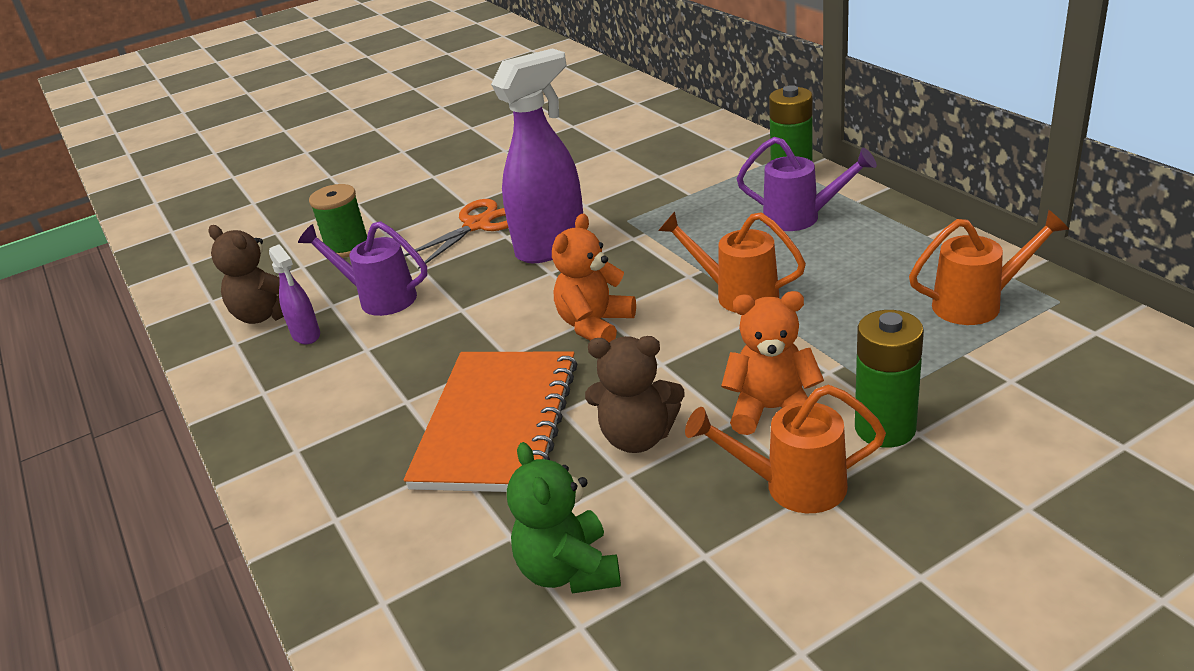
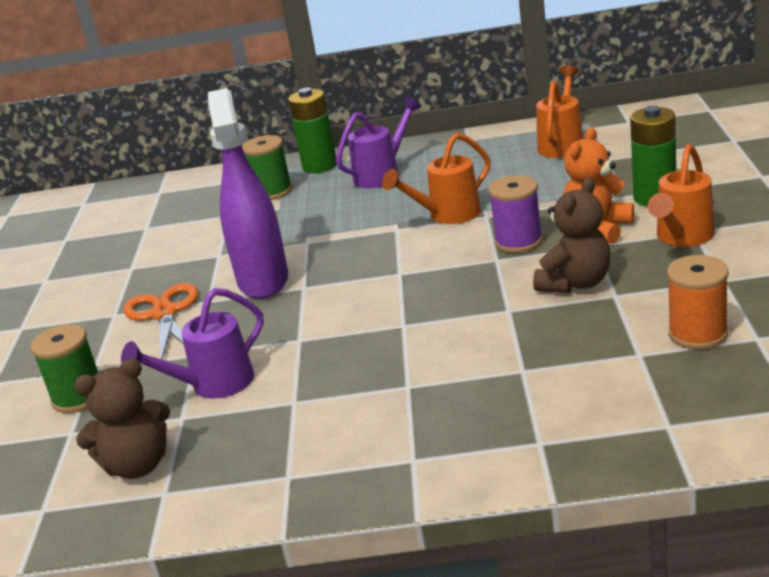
camera: 60 degrees left, 5 degrees down
(306, 335) = (218, 439): purple spray bottle -> none
(497, 423) = (493, 342): orange notebook -> none
(569, 570) = (697, 334): green teddy bear -> orange spool
(595, 325) = (411, 278): orange teddy bear -> none
(707, 363) = (518, 242): none -> purple spool
(719, 176) = (272, 192): none -> green spool

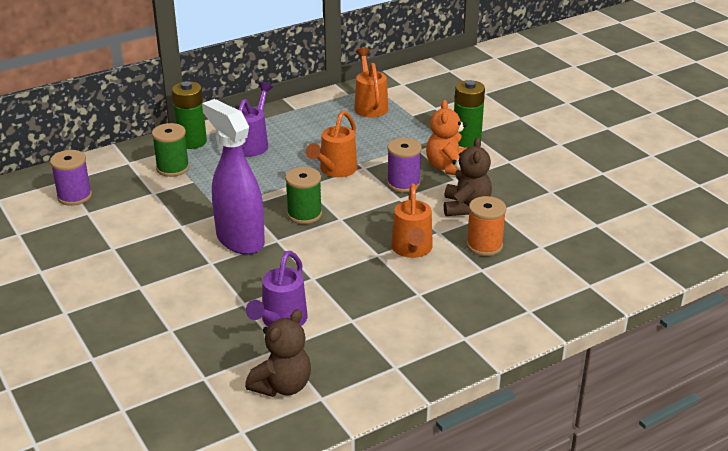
camera: 35 degrees left, 5 degrees up
(78, 397) = (181, 352): green spool -> green spool (304, 214)
(151, 209) = (74, 196): none -> purple spool
(164, 313) = (184, 278): orange scissors -> none
(682, 238) = (506, 167): orange watering can -> orange watering can (412, 250)
(697, 334) = (563, 228): orange spool -> orange spool (484, 245)

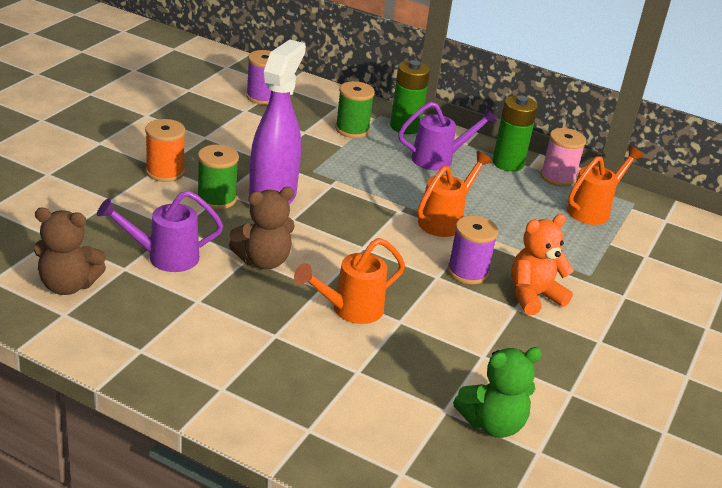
camera: 55 degrees right, 0 degrees up
(304, 214) = (349, 223): green spool -> green spool (216, 199)
(319, 103) = (557, 177): none -> pink spool
(335, 170) = (445, 221): orange watering can -> orange watering can turned 135 degrees clockwise
(465, 207) = (467, 329): brown teddy bear -> brown teddy bear (263, 260)
(466, 140) = (605, 296): green battery -> green battery (508, 163)
(484, 245) = (405, 362): orange spool -> orange spool (165, 172)
(563, 232) = (492, 424): none -> green teddy bear

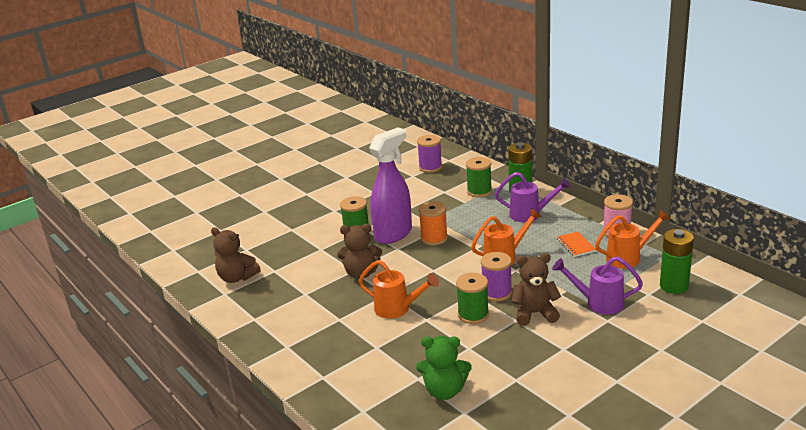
camera: 30 degrees right, 5 degrees down
(165, 172) = (335, 214): orange spool -> orange spool (434, 238)
(165, 257) = (302, 266): purple watering can -> purple watering can (598, 303)
(350, 310) = (397, 309): orange watering can -> orange watering can turned 150 degrees counterclockwise
(458, 307) = (473, 315): none -> green spool
(508, 163) = (583, 220): green battery -> green battery (674, 286)
(521, 198) = (576, 245): none -> orange notebook
(533, 296) = (534, 313): orange teddy bear -> brown teddy bear

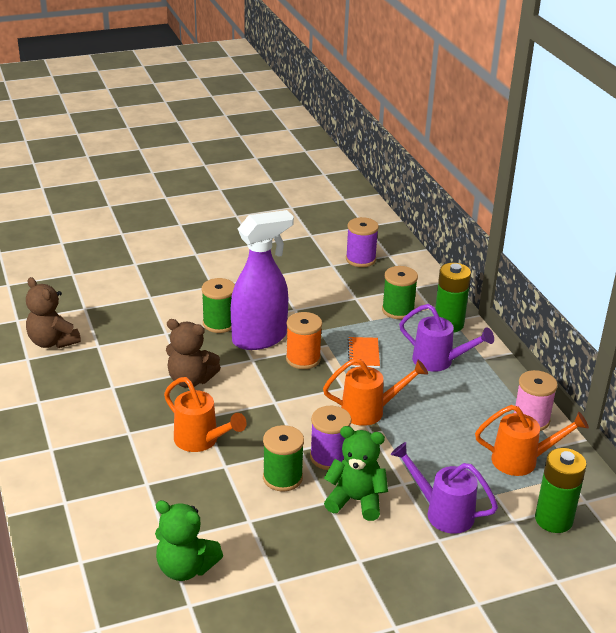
camera: 15 degrees right, 5 degrees up
(534, 313) = (356, 500): brown teddy bear -> green teddy bear
(576, 245) = (467, 422): orange notebook -> orange notebook (363, 354)

